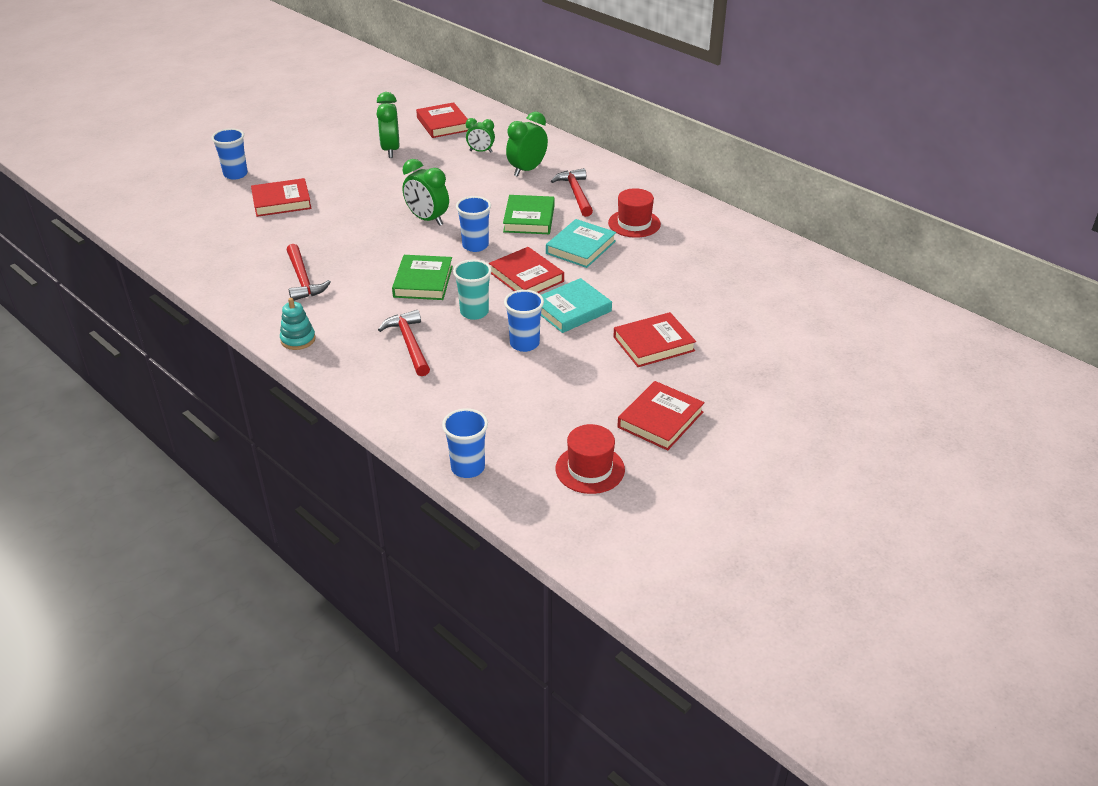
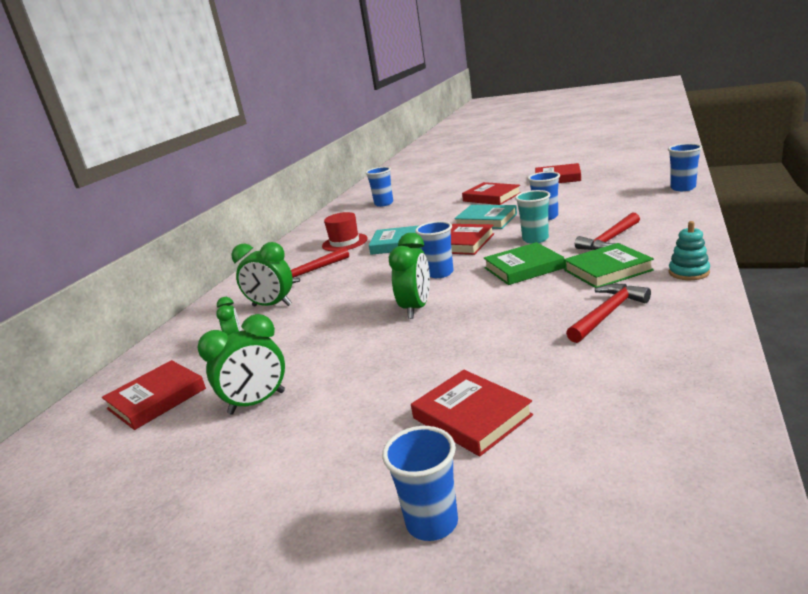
camera: 110 degrees left, 15 degrees down
(529, 219) = (370, 272): green book -> green book (607, 270)
(590, 469) = (624, 174): red hat -> none
(749, 274) = (384, 203): none -> blue cup

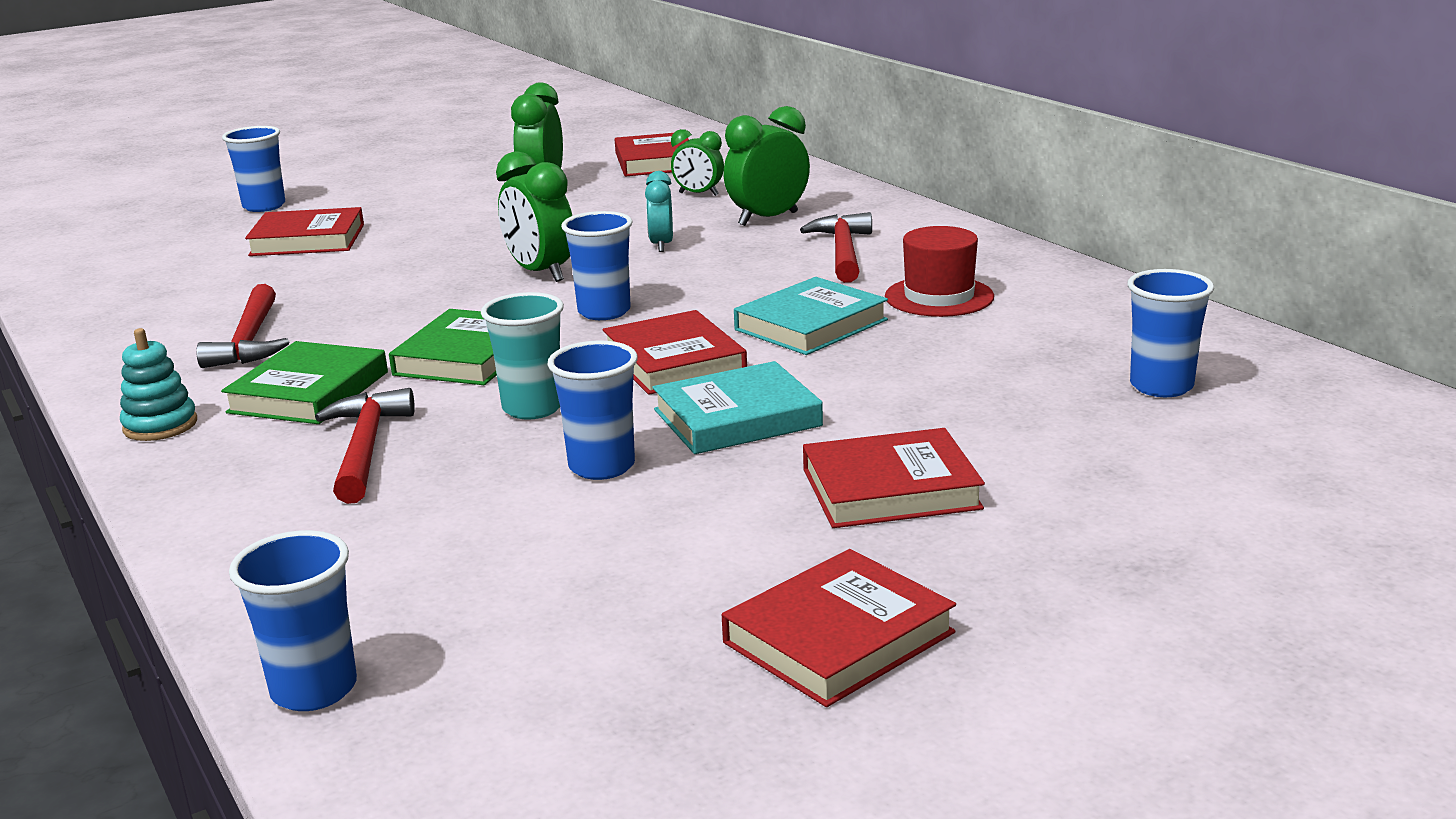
camera: 125 degrees right, 0 degrees up
(340, 306) = (661, 245): none -> turquoise clock

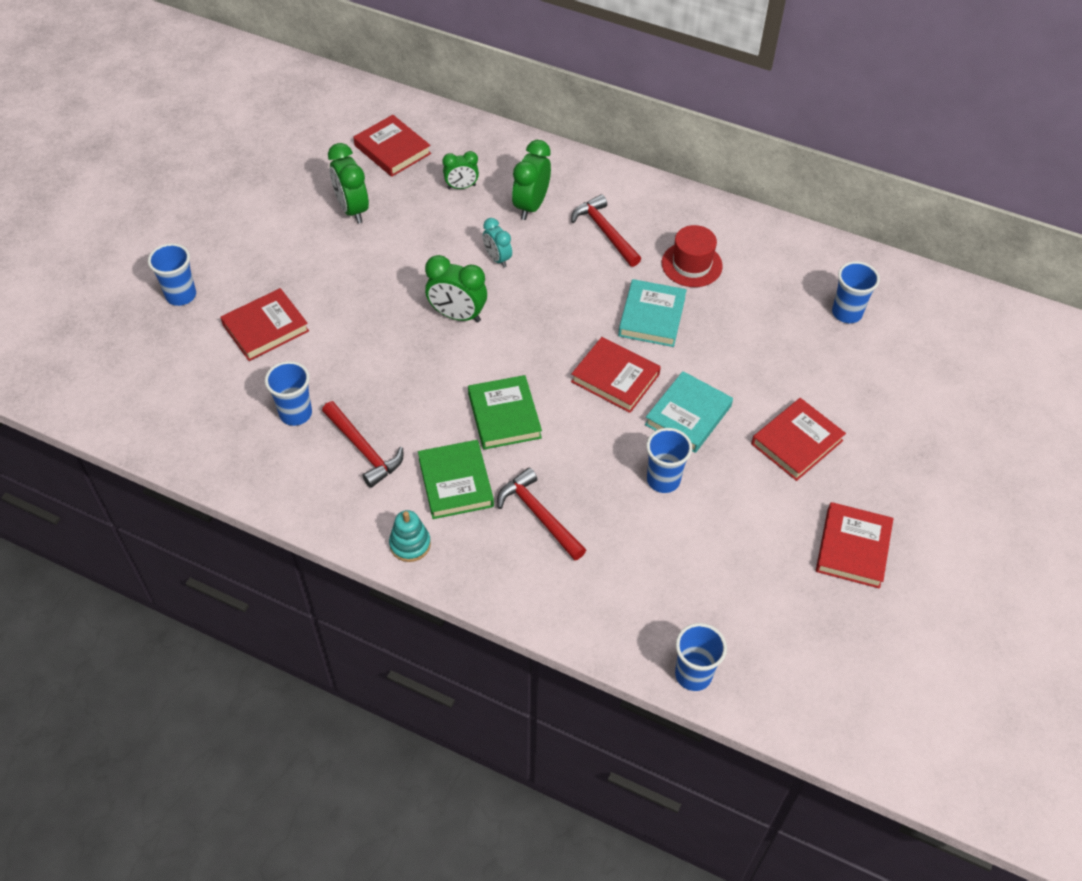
camera: 35 degrees left, 30 degrees up
(533, 408) = (585, 447): turquoise cup -> none
(604, 312) = (534, 344): blue cup -> blue cup (295, 413)

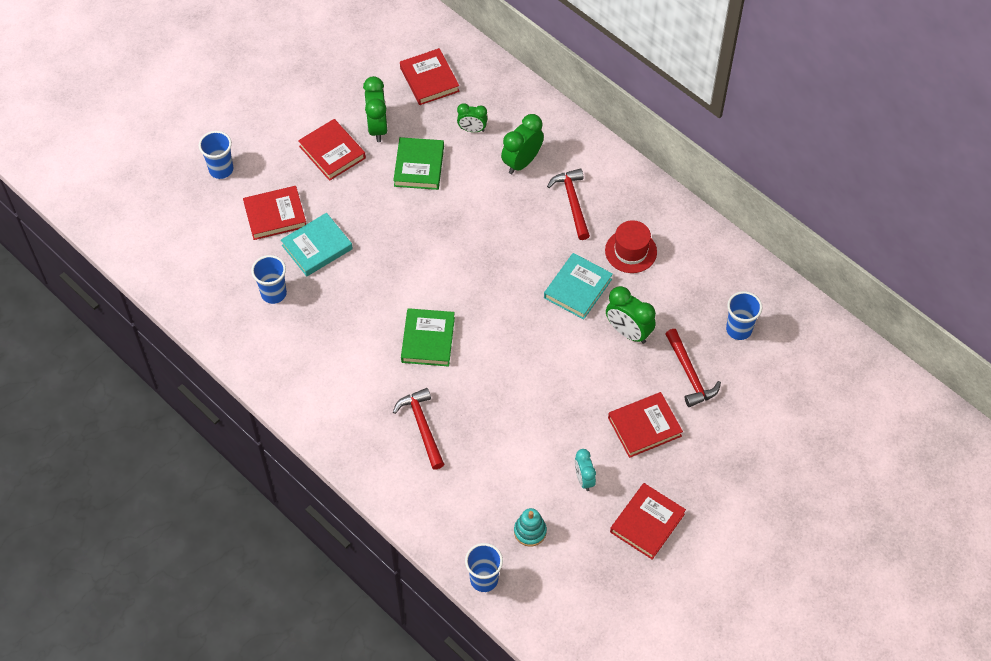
camera: 20 degrees right, 5 degrees up
(364, 449) = (313, 337): red hammer -> red hammer (690, 374)
(410, 544) = (320, 421): turquoise stacking toy -> turquoise stacking toy (530, 531)
(455, 482) = (371, 383): green book -> green book (419, 166)
(457, 315) = (425, 245): green clock -> green clock (628, 332)
(497, 258) = (475, 203): turquoise clock -> turquoise clock (584, 479)
(615, 378) = (526, 333): red book -> red book (332, 152)
(663, 480) = (527, 427): blue cup -> none
(688, 415) = (569, 380): turquoise book -> turquoise book (317, 247)

